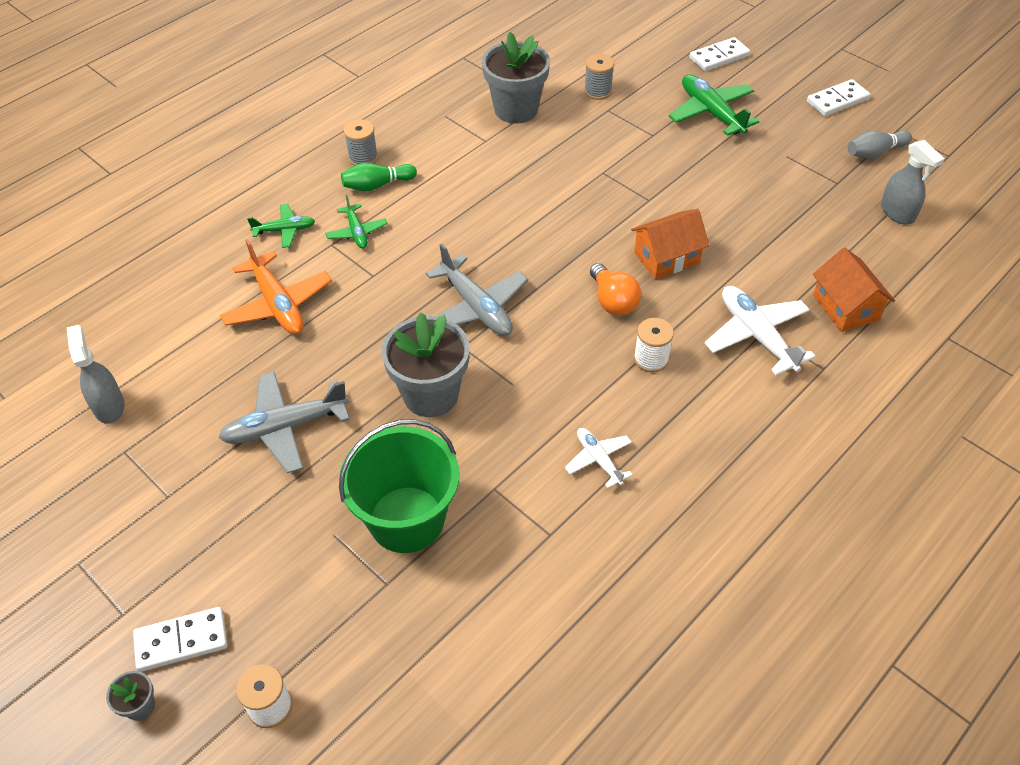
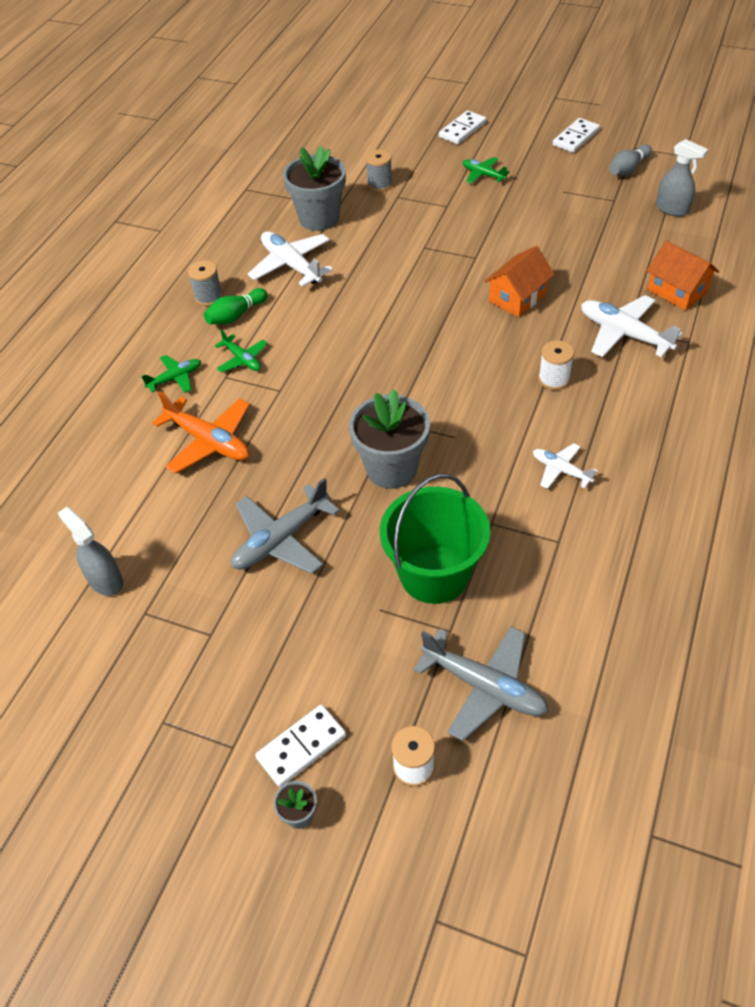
camera: 20 degrees left, 0 degrees up
(459, 150) = (291, 265): none -> white plane
(476, 307) = (386, 386): grey plane -> grey plane (484, 687)
(613, 301) = (495, 345): orange light bulb -> none
(711, 112) = (483, 175): green plane -> green plane, size x0.58

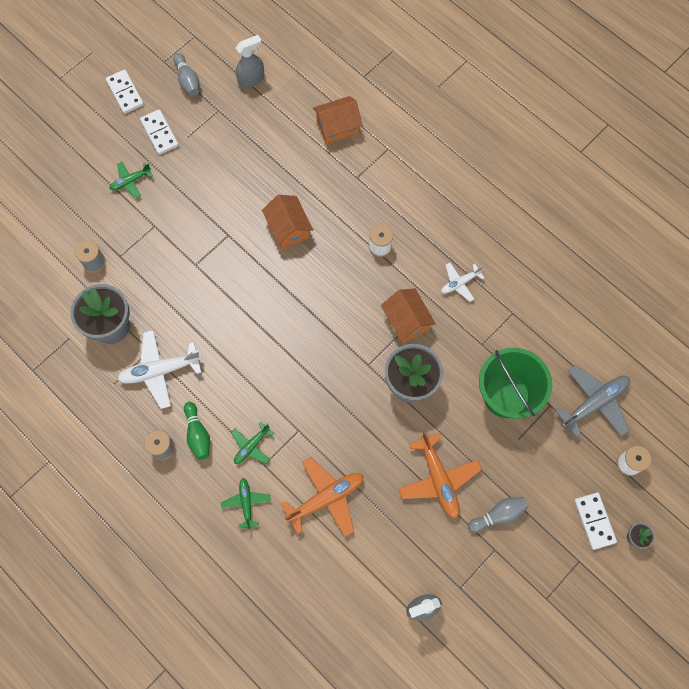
camera: 70 degrees left, 20 degrees up
(242, 359) = (251, 446): green plane -> green plane turned 150 degrees clockwise
(260, 622) = (498, 515): none -> grey bowling pin
(281, 539) = (438, 479): grey plane -> orange plane
(462, 130) = (59, 167): white domino -> white domino (160, 133)
(473, 436) = (406, 321): none -> orange house
(624, 334) = (361, 182): white plane -> none

